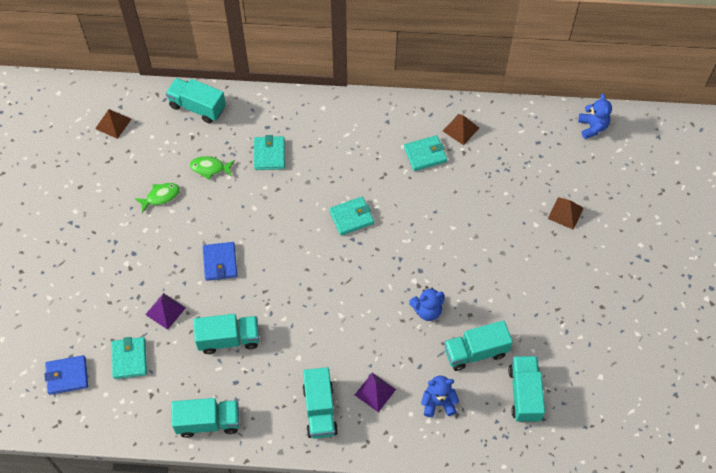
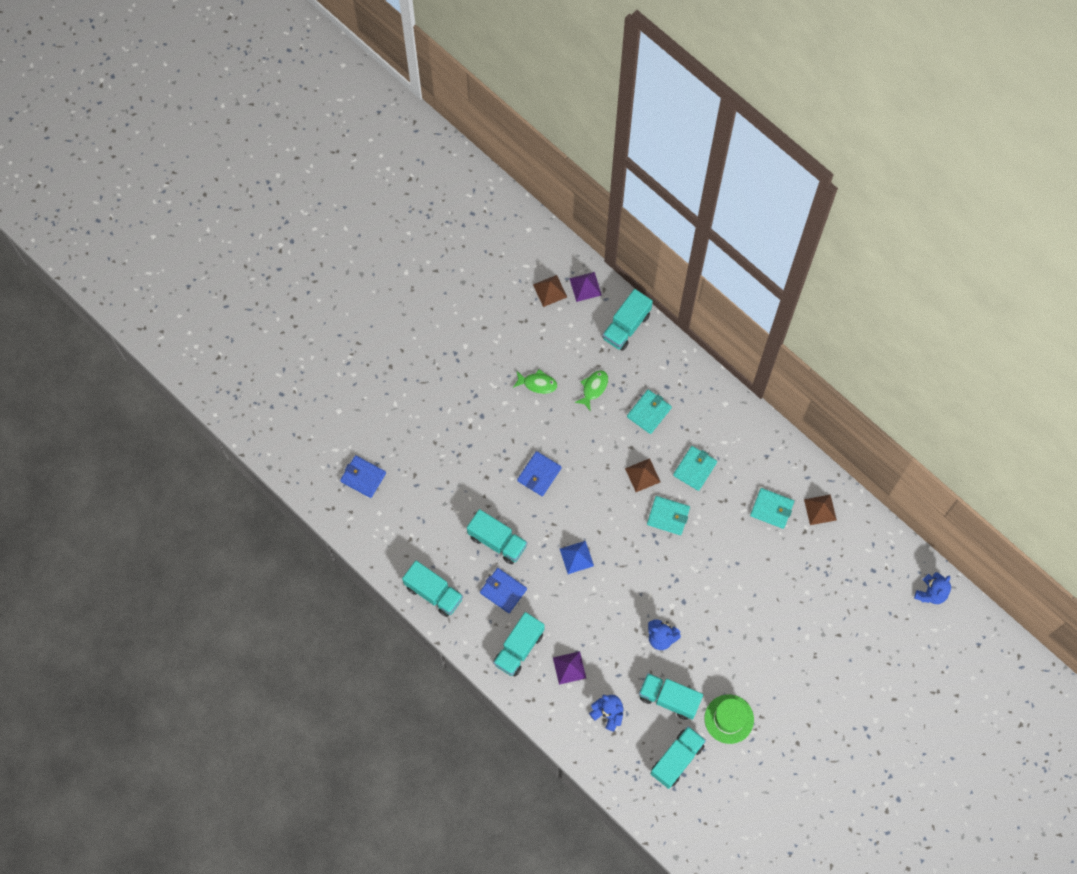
camera: 40 degrees right, 10 degrees up
(129, 359) = (415, 499): turquoise wallet -> turquoise wallet (695, 469)
(165, 311) = (469, 482): purple pyramid -> purple pyramid (585, 286)
(197, 107) = (626, 326): turquoise truck -> turquoise truck turned 120 degrees counterclockwise
(210, 168) = (593, 388): green fish -> green fish turned 75 degrees clockwise
(267, 374) = (503, 591): none -> blue wallet
(305, 302) = (576, 557): none -> blue pyramid
(535, 330) = (729, 719): none -> green hat
(565, 213) = (839, 647): brown pyramid -> brown pyramid (642, 475)

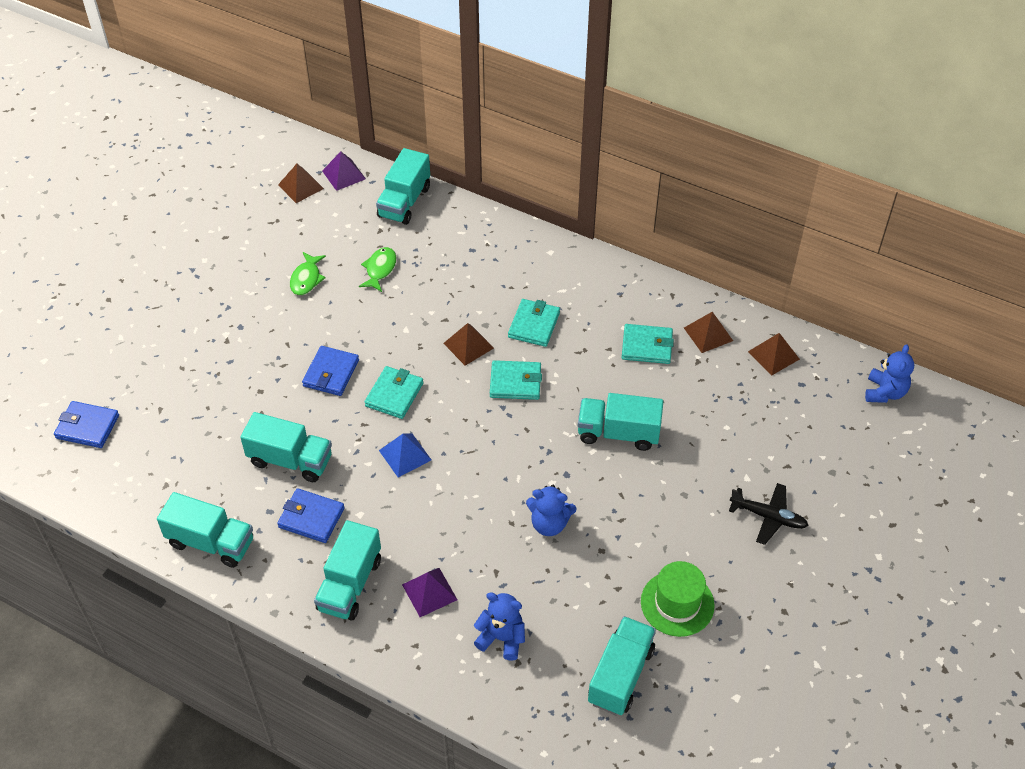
camera: 15 degrees left, 20 degrees down
(537, 383) = (306, 279): green fish -> green fish turned 105 degrees clockwise
(649, 412) = (457, 279): turquoise wallet -> turquoise wallet (394, 394)
(669, 698) = (584, 597): turquoise truck -> turquoise truck (618, 433)
(811, 671) = (768, 517): none -> black plane
(862, 540) = (773, 355): none -> brown pyramid

